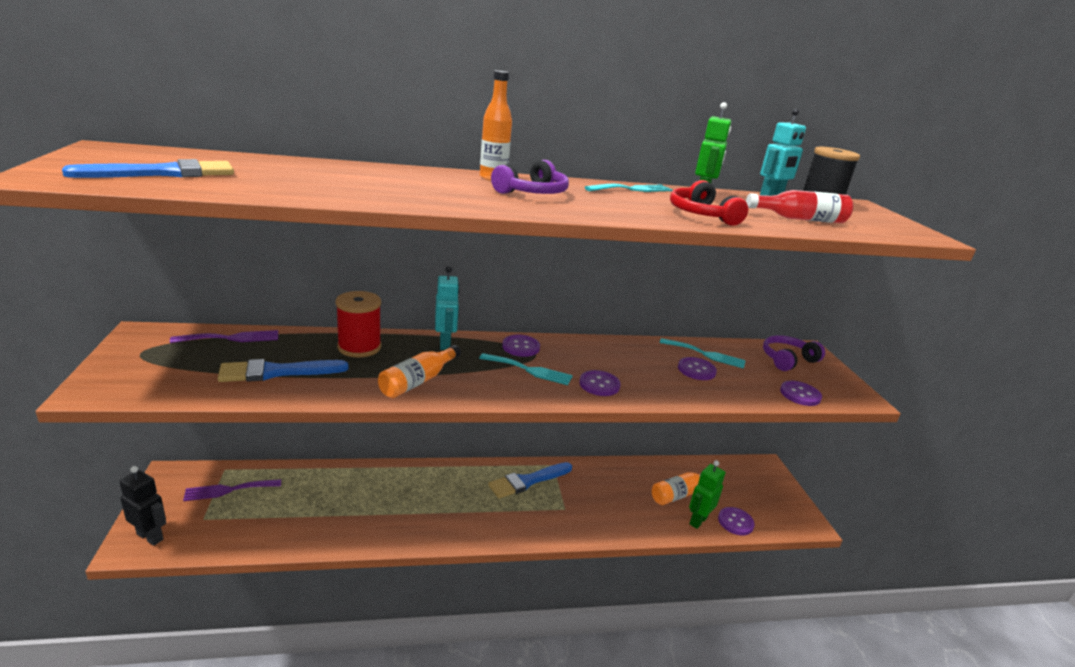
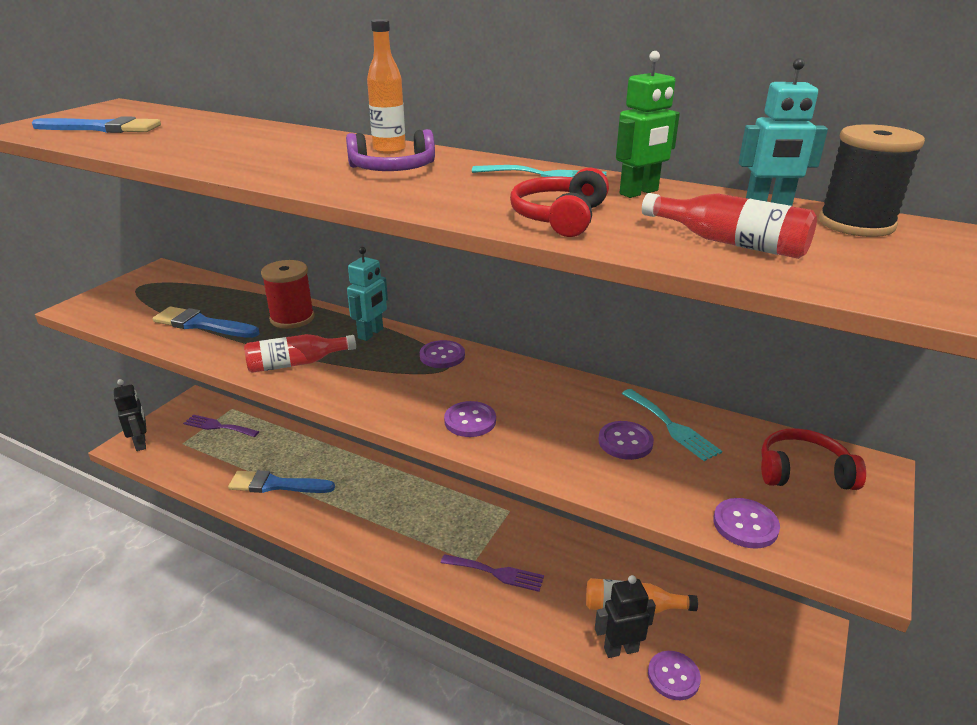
camera: 40 degrees right, 5 degrees up
(231, 338) = (210, 287): purple fork -> purple fork (496, 573)
(418, 381) = (296, 363): orange bottle -> red bottle
(527, 481) = (464, 517): blue brush -> blue brush (276, 485)
(529, 370) = (416, 383): turquoise fork -> none
(698, 521) = (620, 649): green robot -> black robot
(787, 360) = (803, 472): purple headphones -> red headphones

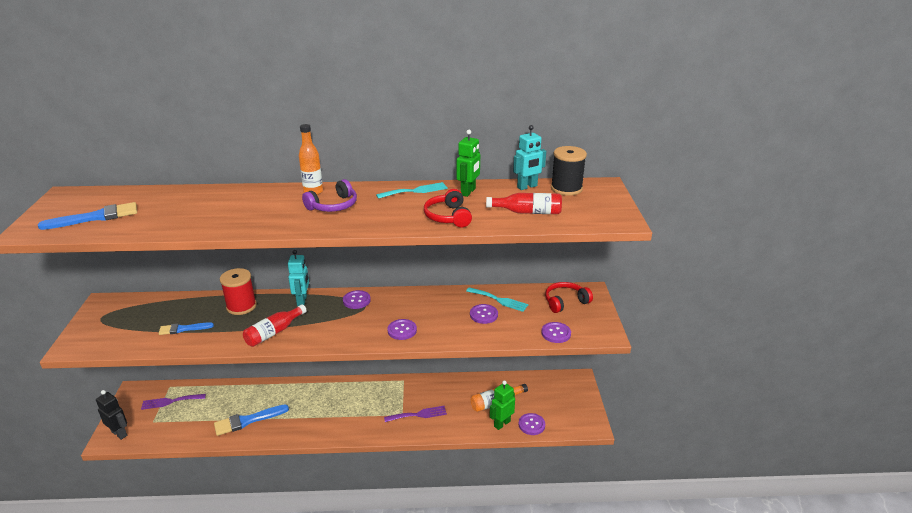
camera: 30 degrees left, 0 degrees up
(202, 324) = (183, 329): blue brush -> blue brush, size x0.65
(620, 649) = (502, 423): black robot -> green robot

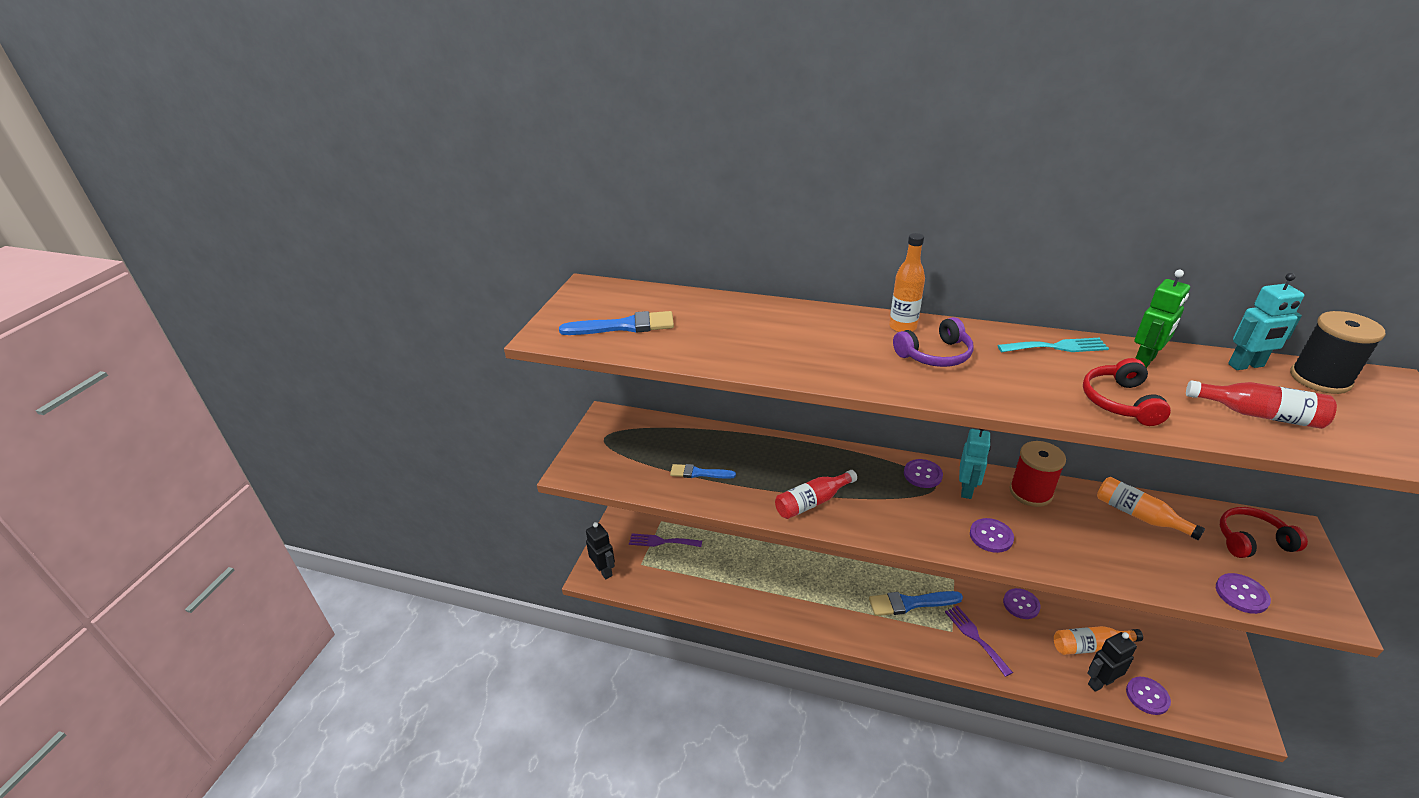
camera: 20 degrees right, 5 degrees up
(241, 306) = (770, 454): red spool -> red spool (1030, 492)
(247, 421) = (750, 590): blue brush -> blue brush (910, 603)
(302, 300) = (848, 460): turquoise robot -> turquoise robot (967, 489)
(418, 414) = (975, 637): purple fork -> purple fork turned 120 degrees counterclockwise
(483, 315) = (1116, 536): purple button -> purple button (1021, 604)
(499, 300) = (1139, 515): turquoise fork -> orange bottle
(502, 423) = (1100, 682): green robot -> black robot

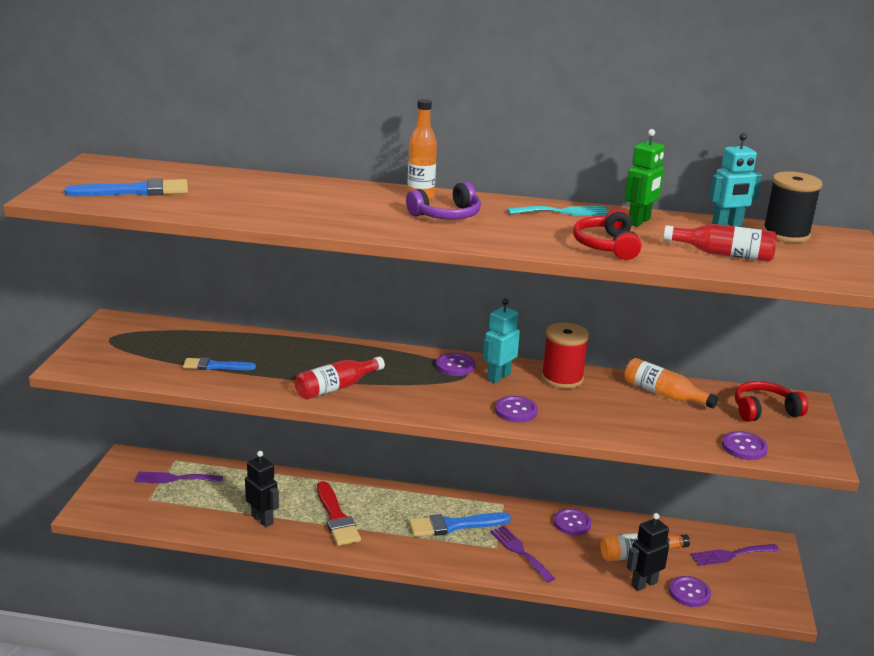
camera: 10 degrees left, 10 degrees down
(604, 571) = (103, 506): black robot -> black robot (262, 519)
(803, 590) = (336, 517): none -> red brush
(967, 489) = (498, 377): turquoise robot -> turquoise robot turned 150 degrees counterclockwise
(1182, 650) = (731, 555): none -> purple fork

